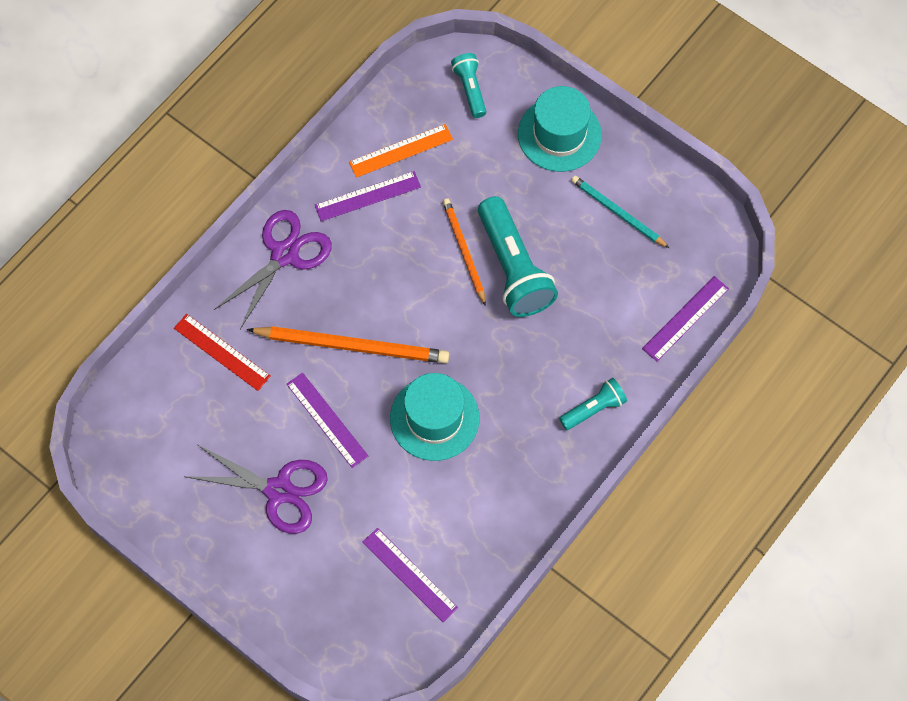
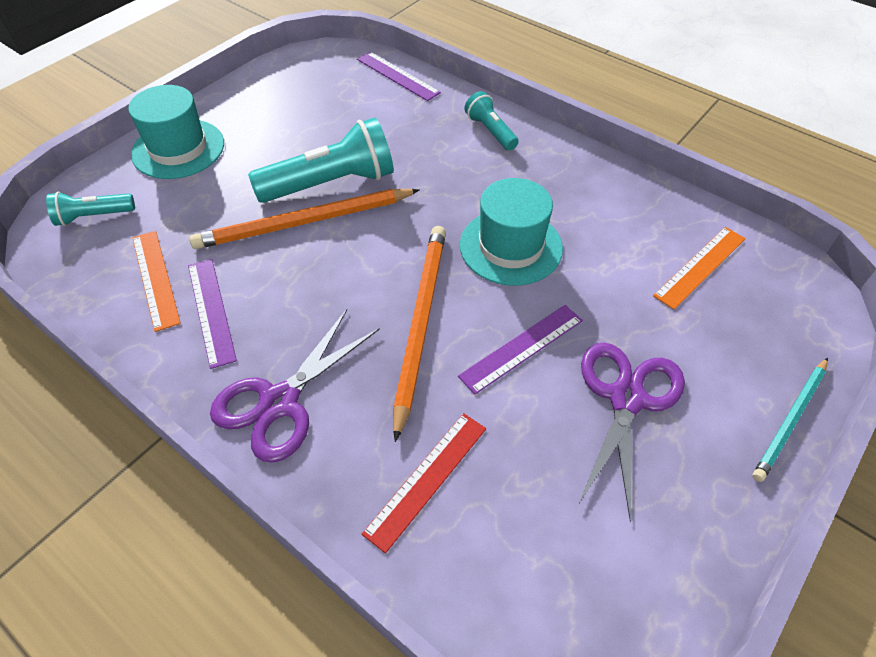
camera: 90 degrees left, 15 degrees down
(285, 254) = (279, 402): purple scissors -> purple scissors turned 90 degrees counterclockwise
(409, 575) = (700, 267): purple ruler -> orange ruler
(464, 251) = (304, 222): orange pencil -> orange pencil, size x1.63
(617, 212) = (280, 112): turquoise pencil -> turquoise pencil (790, 420)

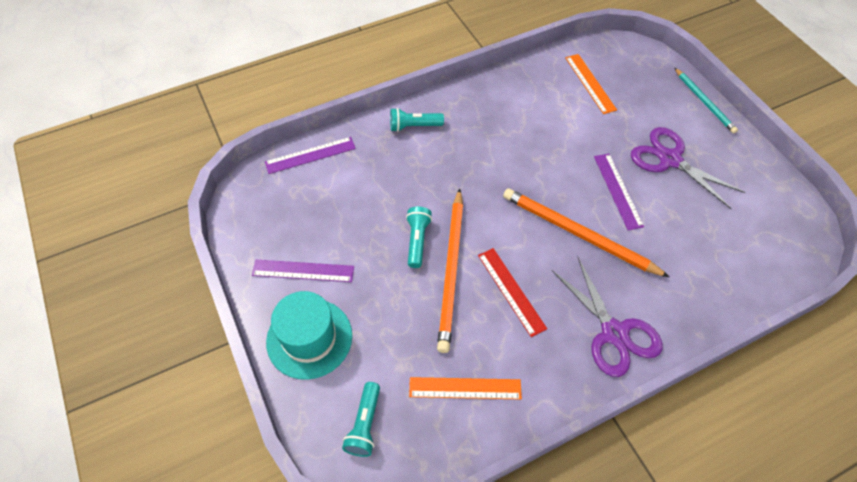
camera: 65 degrees left, 5 degrees up
(211, 311) = (516, 355): purple ruler -> purple ruler (303, 270)
(331, 183) = (417, 241): turquoise flashlight -> turquoise flashlight, size x0.54
(427, 479) = (694, 272): red ruler -> red ruler (511, 291)
(510, 246) = (533, 162): turquoise hat -> none

